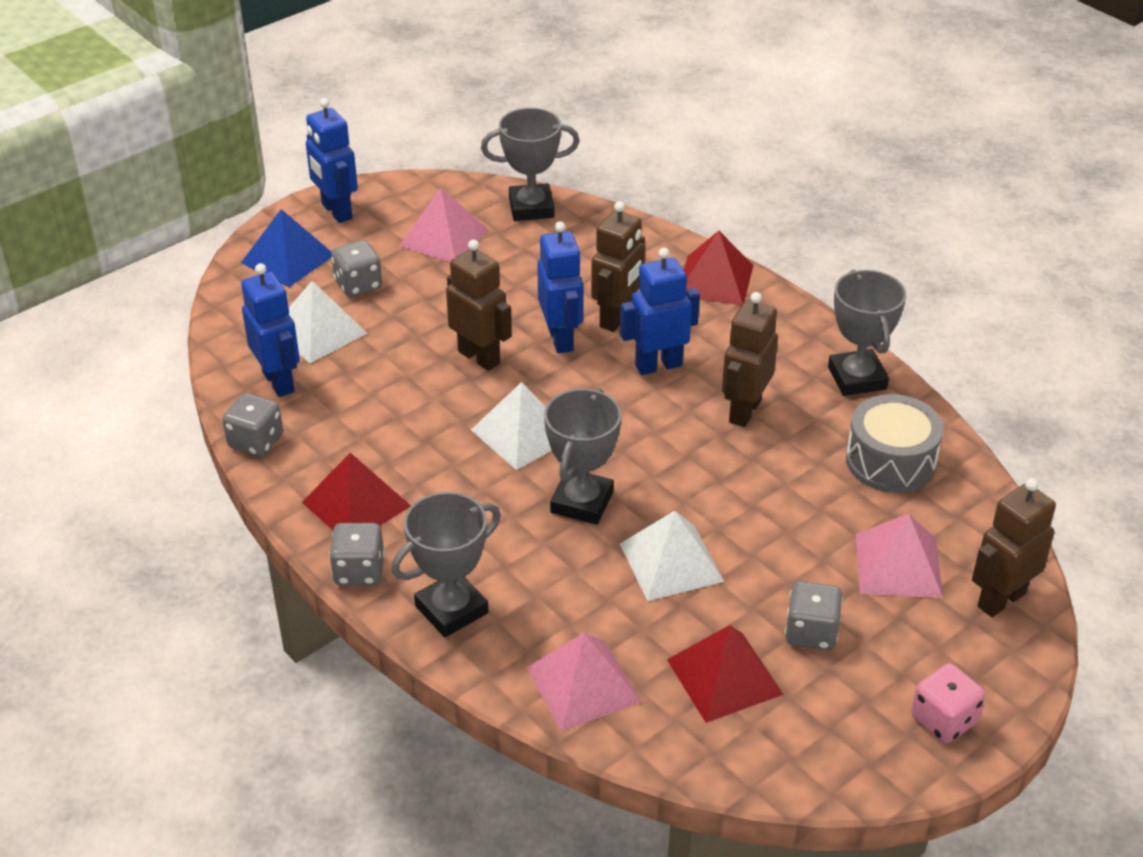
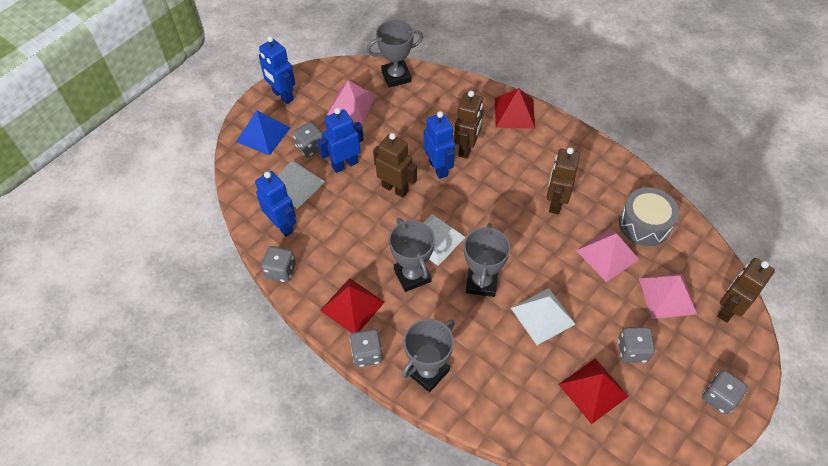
camera: 10 degrees left, 15 degrees up
(583, 684) = (516, 410): pink pyramid -> pink pyramid (607, 255)
(658, 365) = (498, 178): blue robot -> blue robot (345, 164)
(857, 378) = (611, 170): grey trophy -> grey trophy (412, 275)
(943, 720) = (719, 397): pink dice -> grey dice

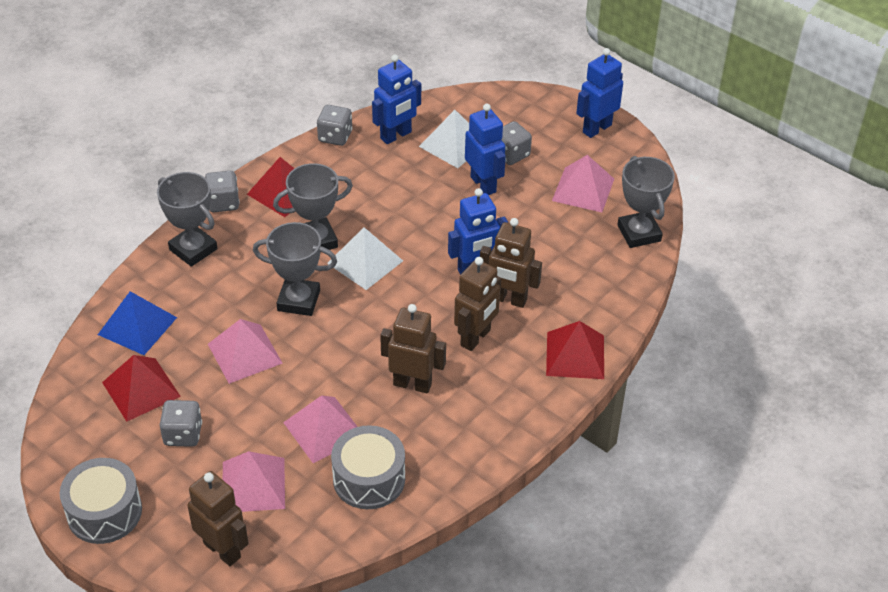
camera: 90 degrees right, 10 degrees down
(263, 134) = (532, 115): blue pyramid -> blue pyramid (137, 326)
(395, 188) = (444, 228): brown robot -> brown robot (476, 338)
(542, 316) = (245, 353): white pyramid -> pink pyramid
(719, 397) = (104, 512): grey dice -> grey drum

